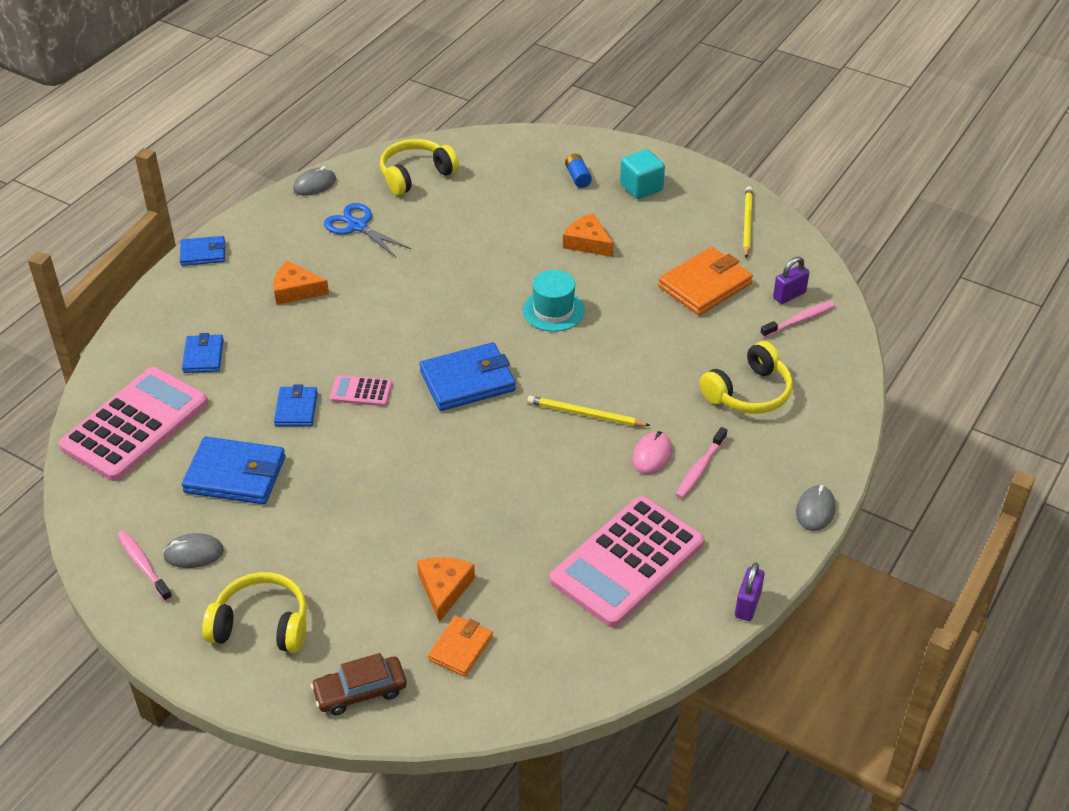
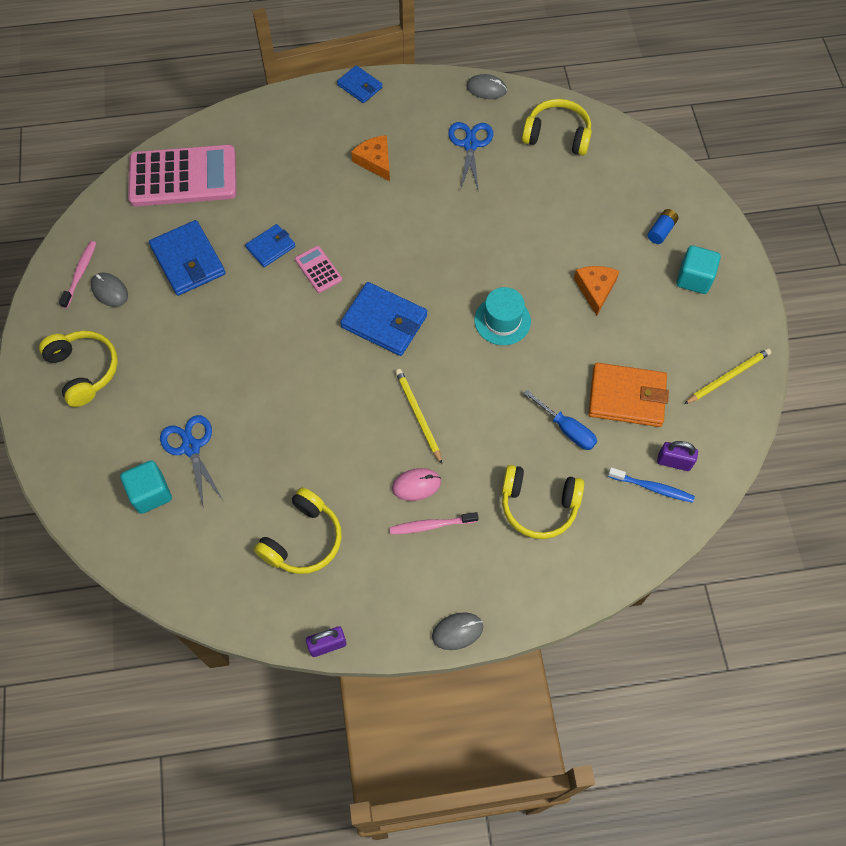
camera: 50 degrees right, 20 degrees up
(203, 356) = (270, 162): blue wallet -> none
(360, 691) = (75, 463): brown car -> none
(444, 589) = (191, 447): orange cheese -> blue scissors
(460, 648) = (150, 493): orange wallet -> turquoise cube
(627, 562) = (303, 540): pink calculator -> yellow headphones
(696, 335) = (566, 429): none -> blue screwdriver
(799, 320) = (652, 487): pink toothbrush -> blue toothbrush

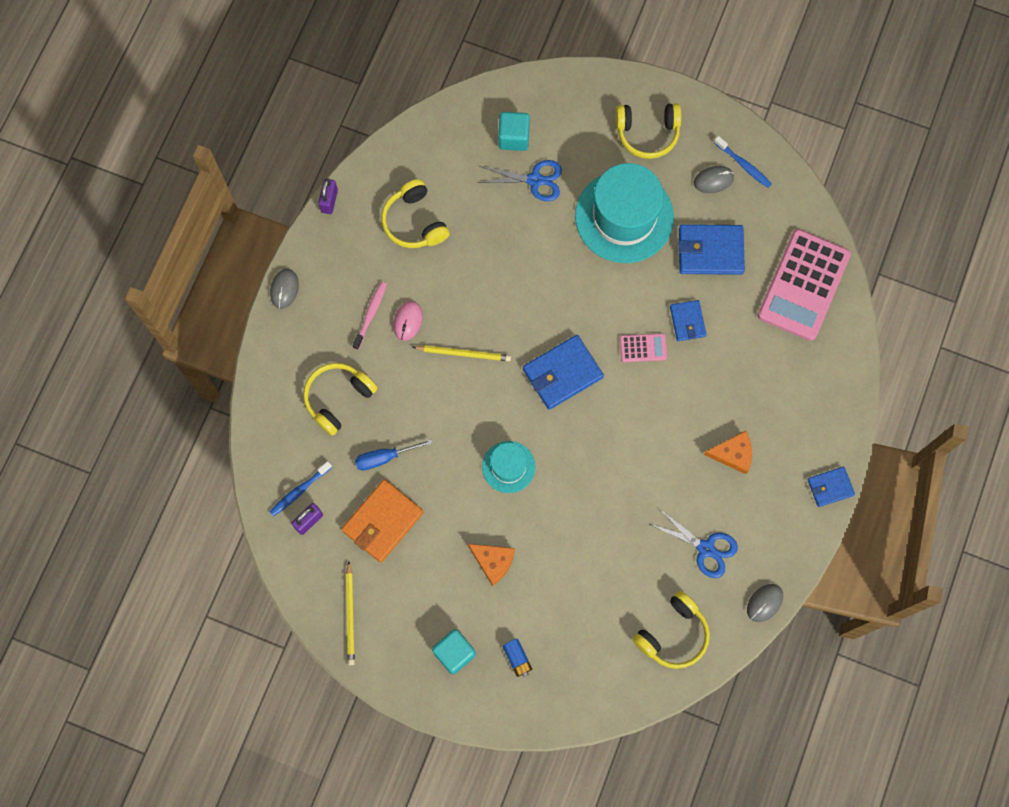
camera: 120 degrees right, 10 degrees up
(80, 273) = (743, 165): pink toothbrush -> blue toothbrush
(190, 347) = (624, 217): none -> turquoise hat

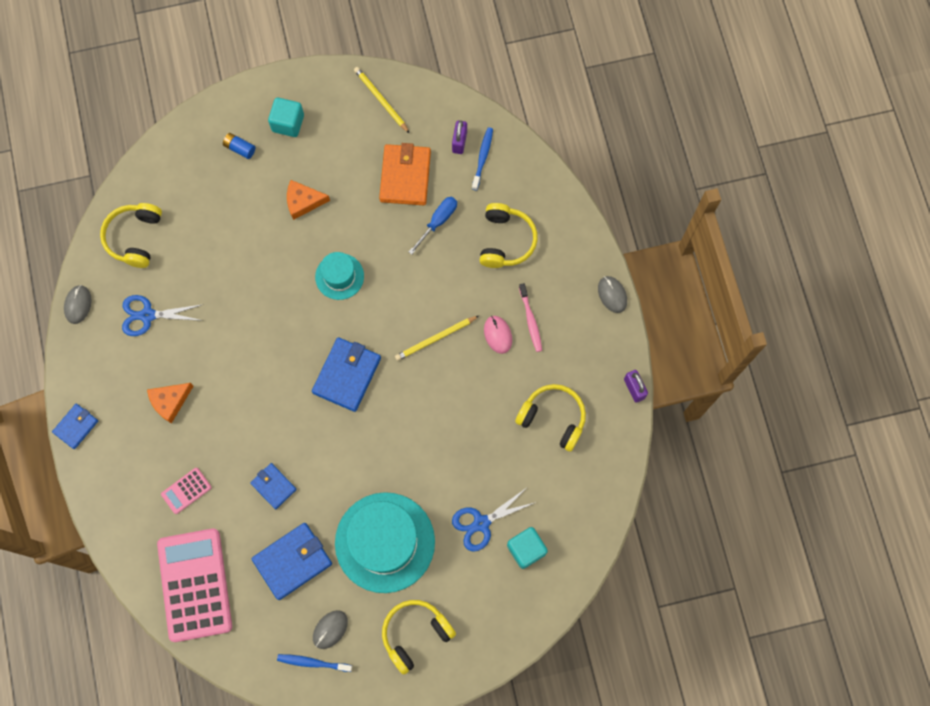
camera: 145 degrees right, 0 degrees up
(643, 348) = (296, 439): pink calculator -> pink calculator (186, 490)

